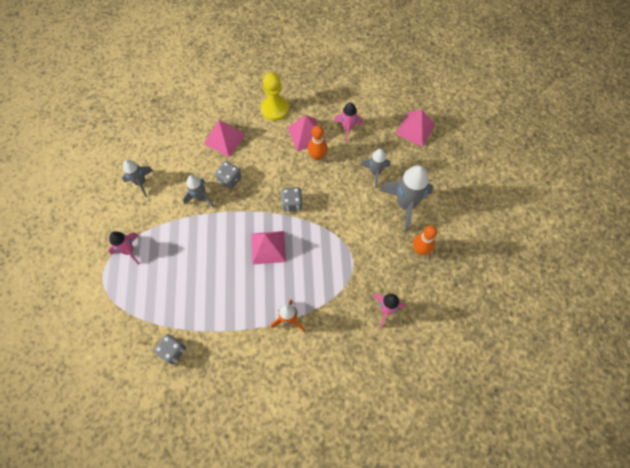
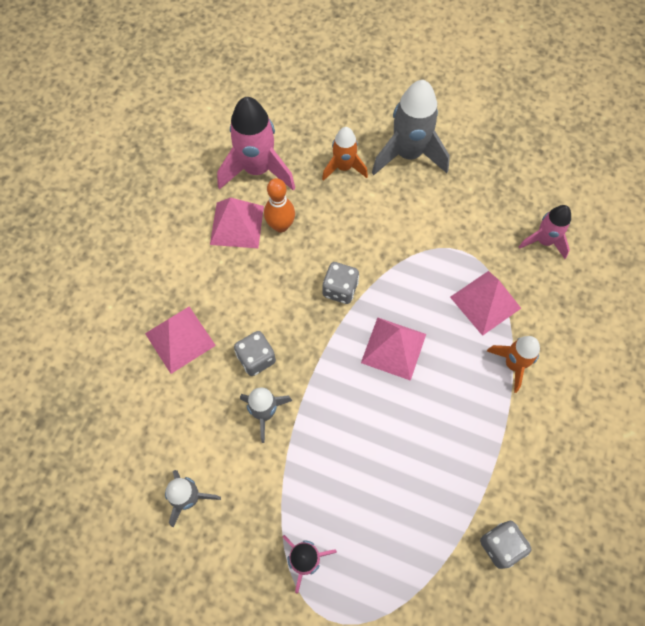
camera: 65 degrees left, 0 degrees up
(275, 109) = (168, 248): yellow pawn -> none
(347, 128) = (257, 170): pink rocket -> pink rocket, size x1.69
(375, 172) = (343, 167): grey rocket -> orange rocket
(415, 129) = (303, 93): pink pyramid -> pink pyramid (485, 302)
(420, 249) = (478, 167): orange bowling pin -> none

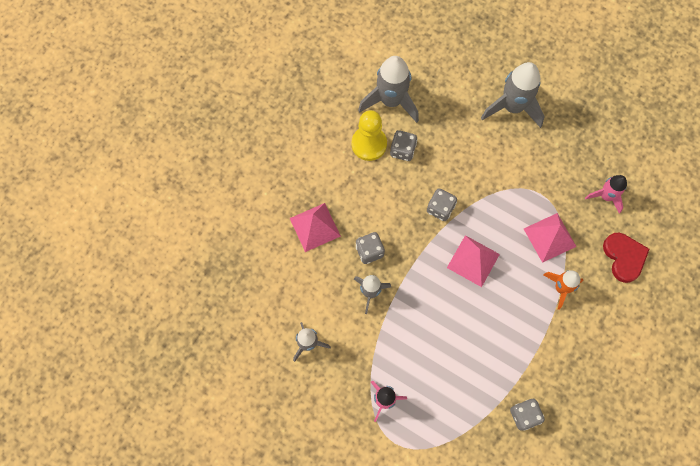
camera: 10 degrees right, 5 degrees up
(237, 225) = (369, 144): pink pyramid -> yellow pawn
(257, 170) = (391, 101): pink rocket -> grey rocket
(281, 226) = (402, 150): orange bowling pin -> grey dice
(343, 167) = (459, 110): orange rocket -> none
(583, 312) = (624, 257): none -> red heart

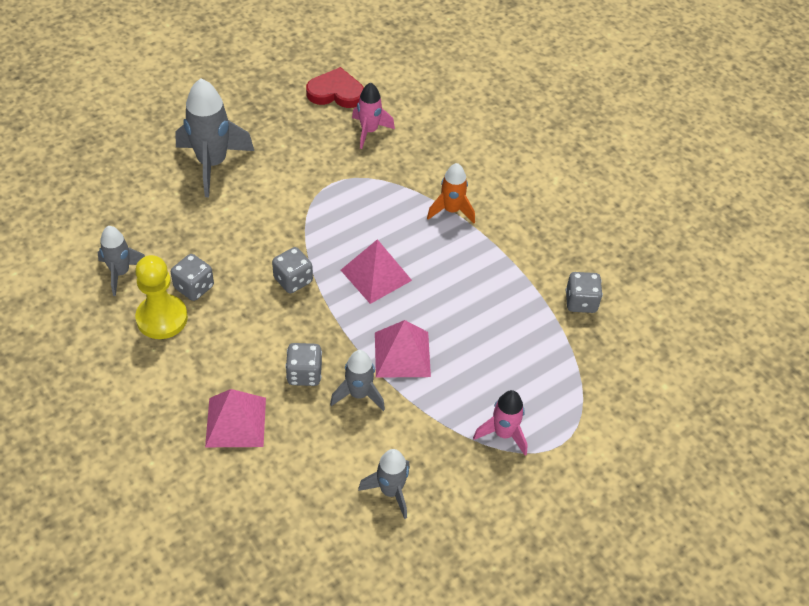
camera: 70 degrees left, 20 degrees down
(391, 101) = (120, 273): grey rocket -> grey rocket, size x0.59
(549, 237) = (388, 196): pink pyramid -> pink pyramid (402, 354)
(624, 257) = (445, 145): red heart -> red heart (336, 92)

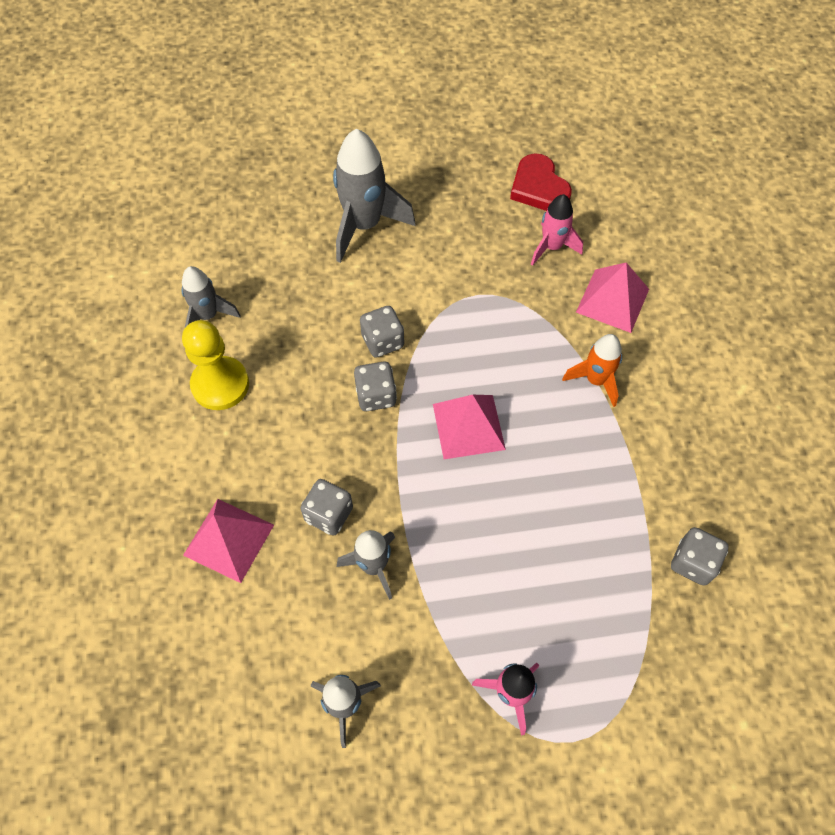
camera: 30 degrees right, 10 degrees up
(194, 287) = (270, 362): grey dice -> grey dice (382, 341)
(336, 92) = (539, 187): red heart -> red heart turned 150 degrees counterclockwise
(402, 354) = (447, 538): pink pyramid -> pink pyramid (612, 300)

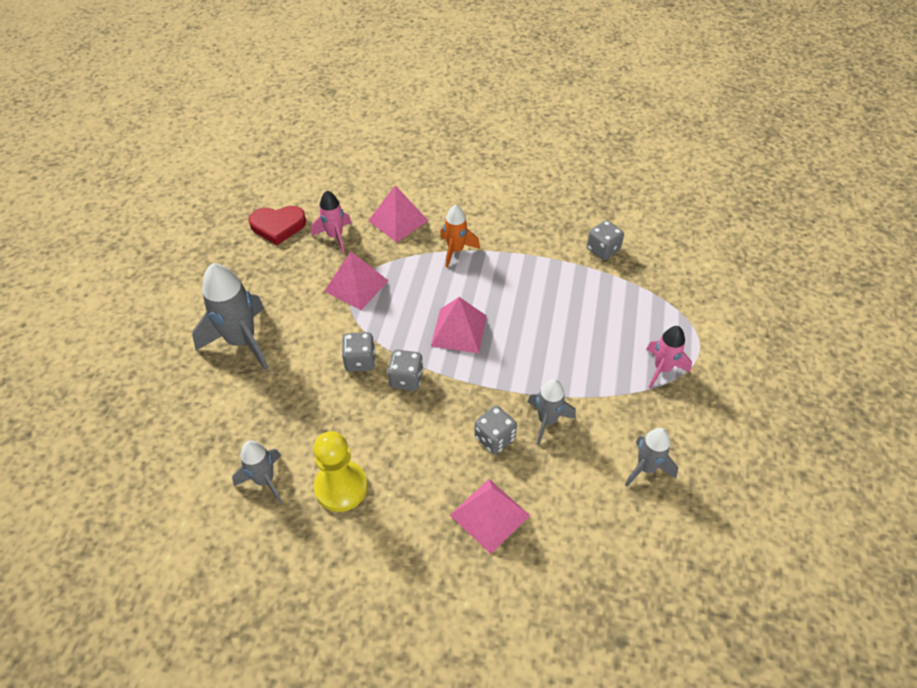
camera: 70 degrees left, 10 degrees down
(487, 297) = (356, 286): none -> pink pyramid

